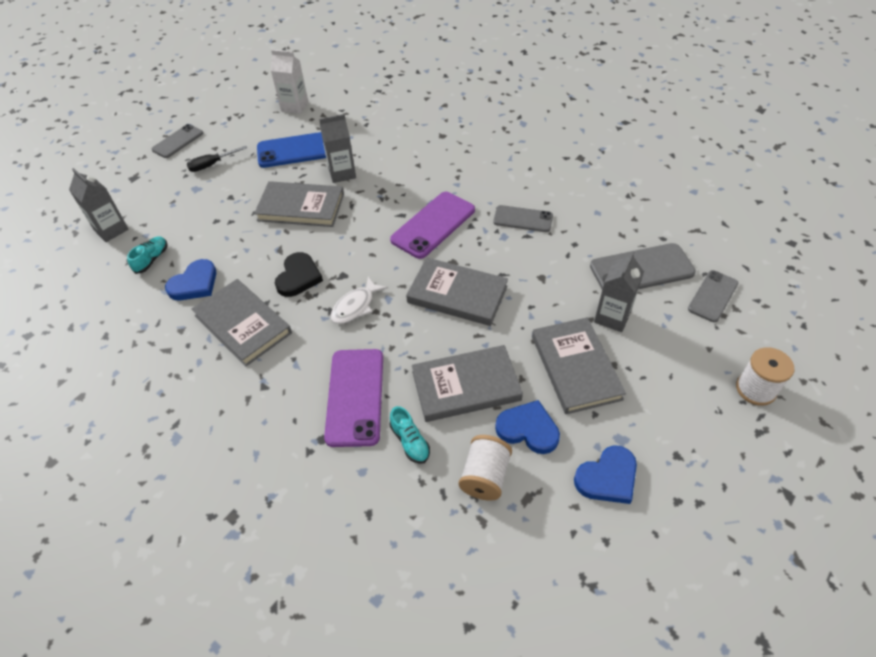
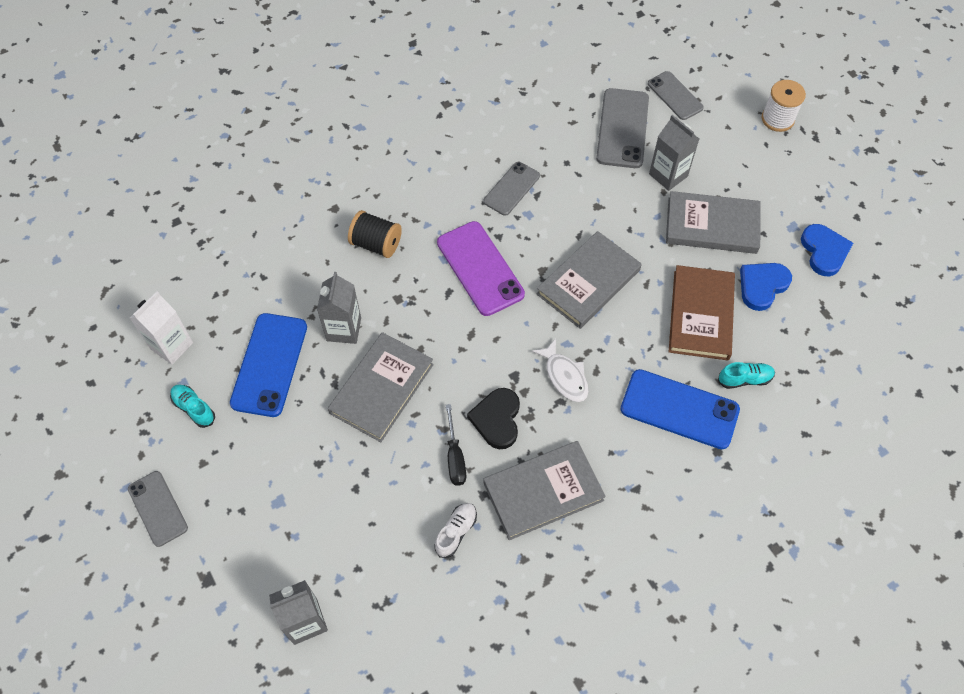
camera: 70 degrees left, 10 degrees up
(152, 259) = (389, 576): turquoise shoe -> turquoise shoe (194, 408)
(194, 283) = (456, 532): blue heart -> white shoe
(212, 165) = (239, 473): black screwdriver -> black screwdriver (455, 457)
(298, 277) = (497, 419): black heart -> black heart turned 120 degrees counterclockwise
(355, 396) = (679, 409): purple phone -> blue phone
(423, 165) = (376, 244): none -> black spool
(466, 386) = (701, 315): grey book -> brown book
(485, 476) = (797, 335): white spool -> none

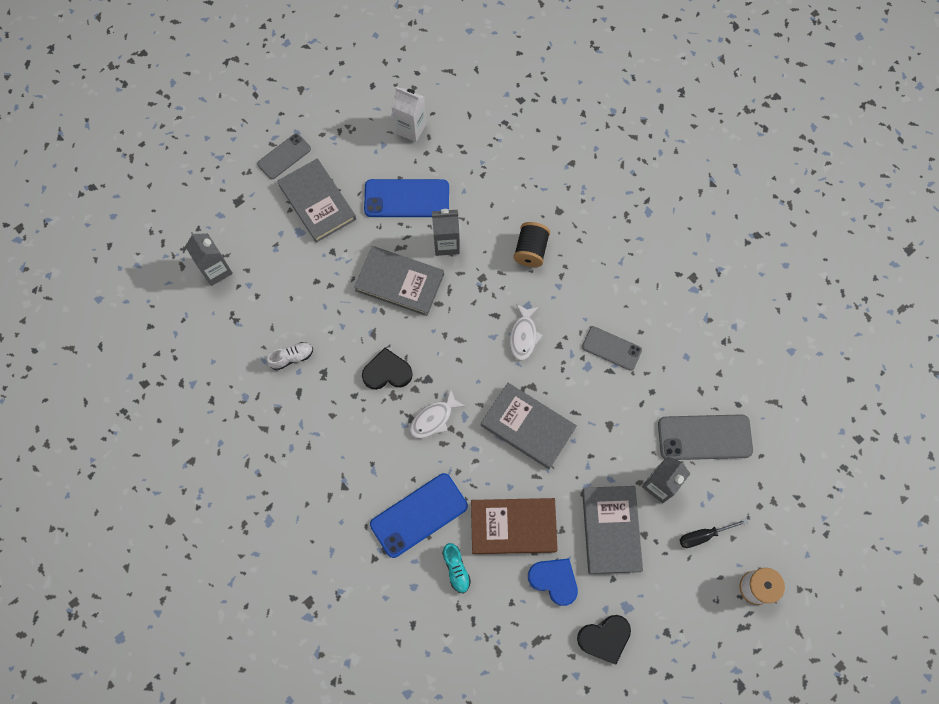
camera: 80 degrees right, 10 degrees up
(194, 408) = (362, 158): turquoise shoe -> none
(455, 457) = (351, 346): black screwdriver -> black screwdriver (703, 535)
(456, 532) = (292, 357): white shoe -> white shoe turned 45 degrees counterclockwise
(480, 268) = (523, 336): purple phone -> white fish
(543, 491) = (332, 415): grey book -> grey book (317, 202)
(675, 96) = (758, 483): grey phone -> none
(679, 409) = (419, 515): blue phone -> blue phone turned 45 degrees clockwise
(824, 251) = (604, 638): blue heart -> black heart

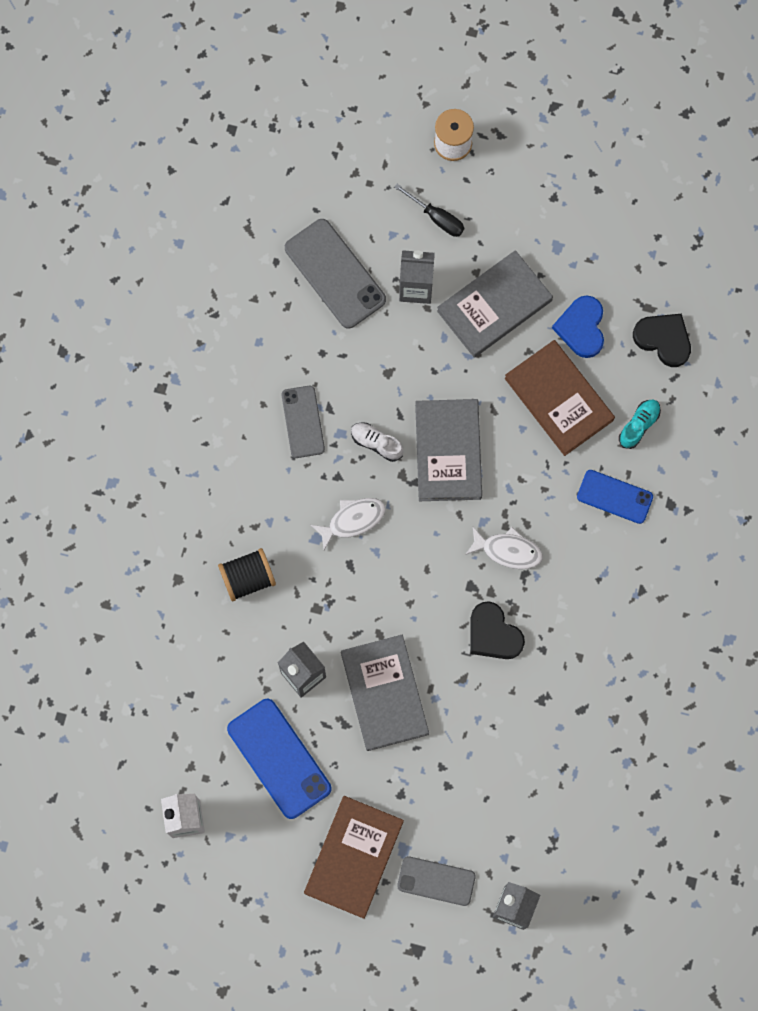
camera: 125 degrees left, 5 degrees up
(284, 156) = (323, 941): grey phone -> grey phone (436, 881)
(292, 357) = (550, 746): white shoe -> white shoe (376, 443)
(317, 202) = (353, 857): grey book -> brown book
(419, 515) = (615, 496): blue phone -> blue phone, size x0.63
(604, 638) = (600, 249): black heart -> black heart (663, 339)

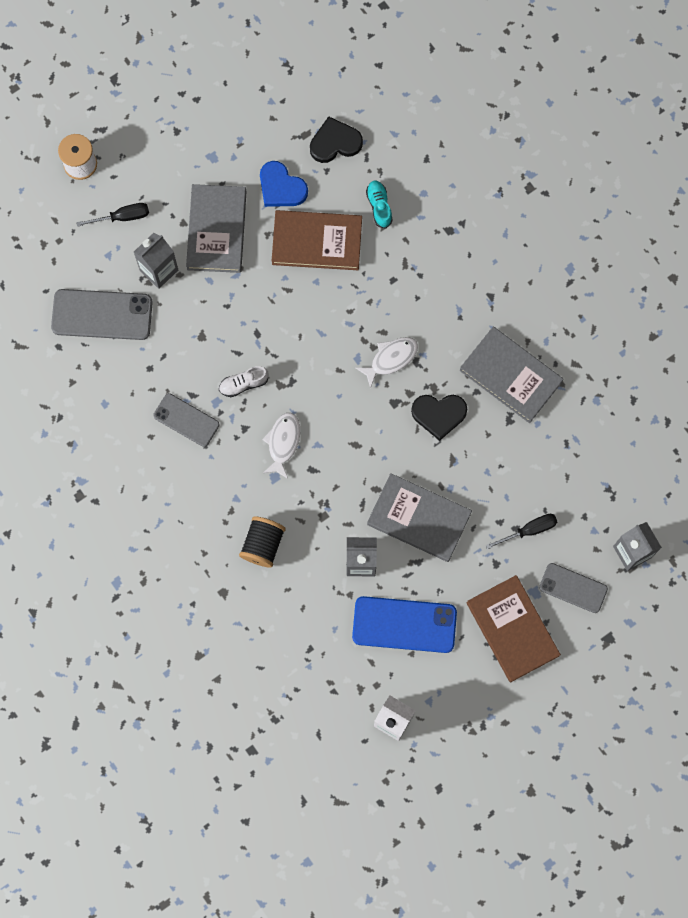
camera: 50 degrees left, 0 degrees up
(436, 881) = (573, 588): grey phone -> grey phone turned 60 degrees clockwise
(448, 451) = (290, 342): grey book -> grey book (511, 376)
(456, 799) = (529, 530): none -> black screwdriver
(615, 496) = (413, 261): blue phone -> none

